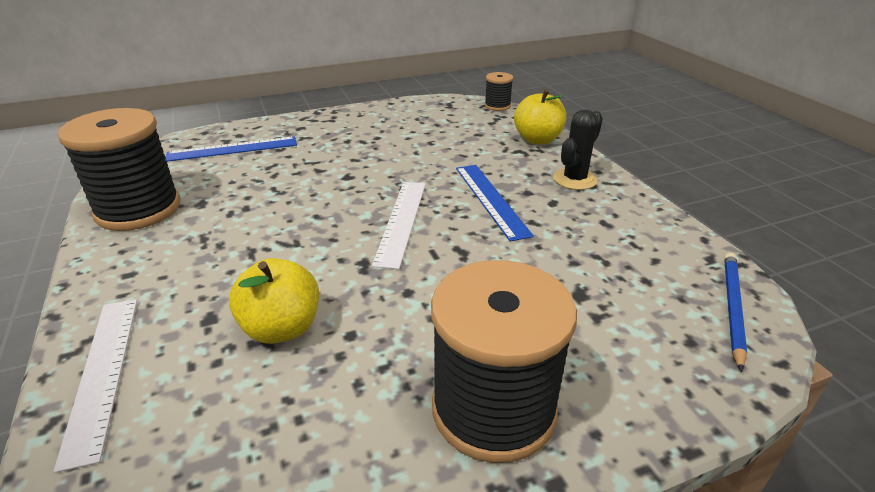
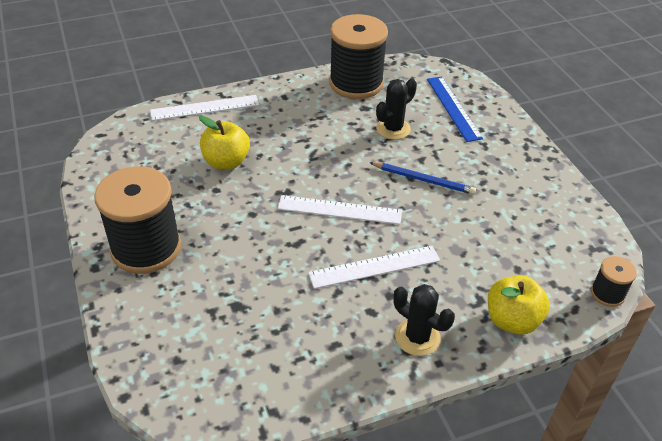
camera: 90 degrees right, 10 degrees up
(256, 185) = (393, 129): none -> black cactus
(491, 199) = (374, 267): blue ruler -> white ruler
(732, 308) = (206, 401): blue pencil -> blue pencil (423, 180)

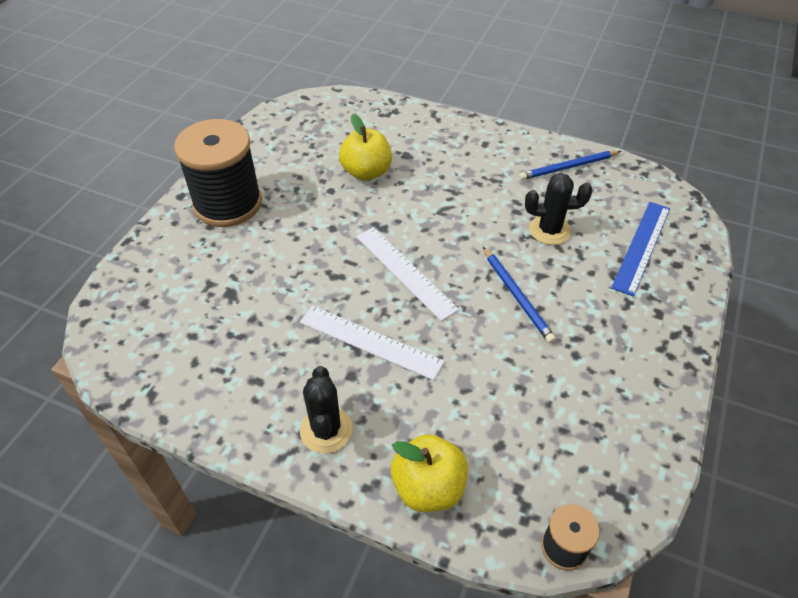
camera: 45 degrees right, 5 degrees up
(205, 107) = (406, 117): white ruler -> none
(356, 83) = (568, 167): black spool -> blue pencil

